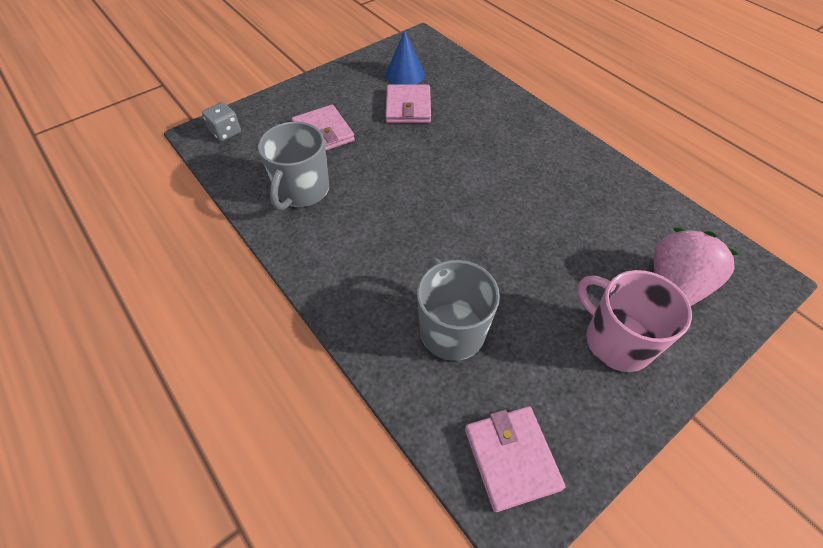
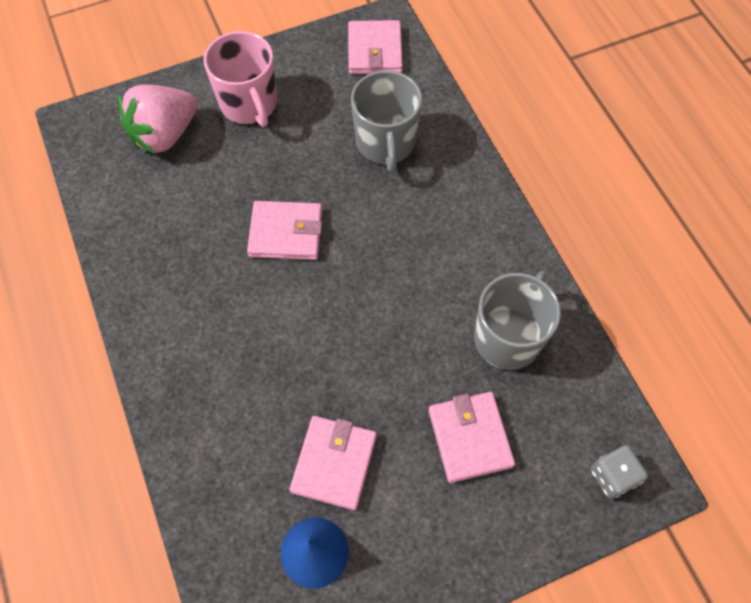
camera: 165 degrees left, 10 degrees up
(507, 225) = (286, 233): none -> pink wallet

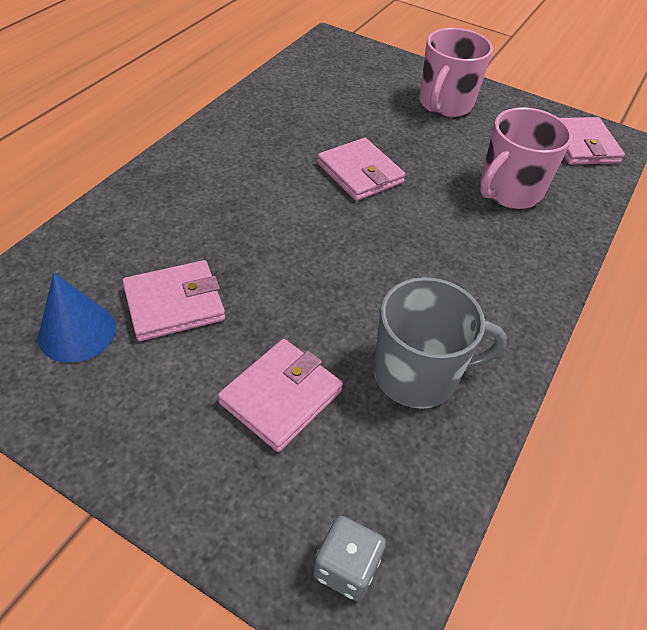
camera: 50 degrees right, 15 degrees down
(165, 134) = (369, 78): pink strawberry -> none
(375, 51) = (582, 145): pink wallet -> pink wallet turned 60 degrees counterclockwise
(385, 143) = (509, 191): grey mug -> pink mug

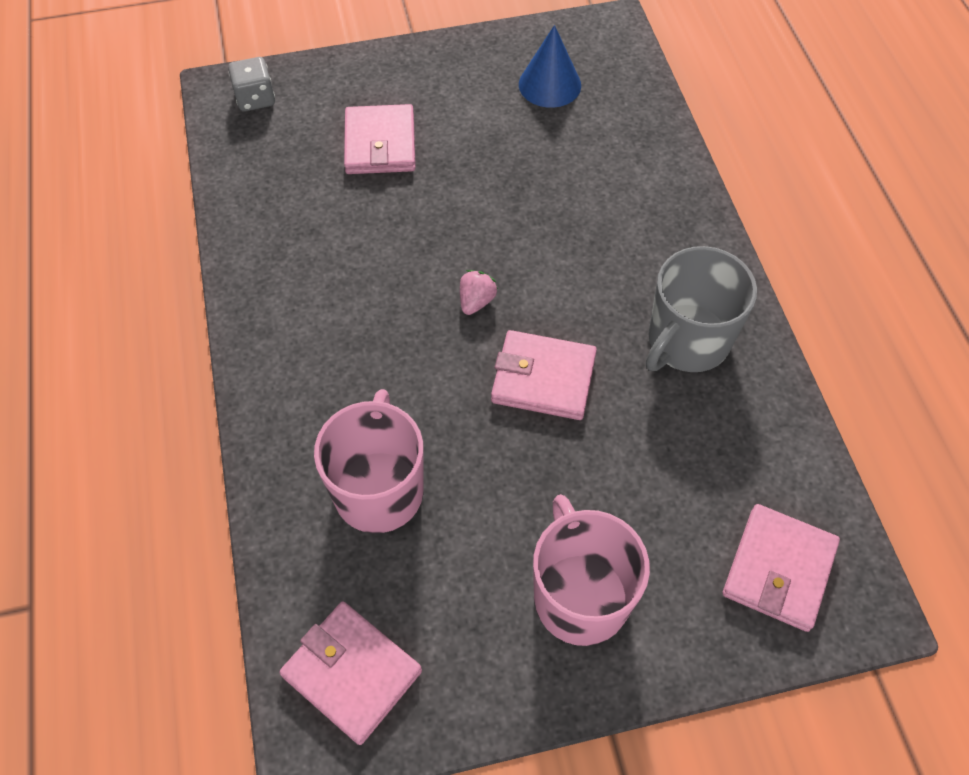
camera: 140 degrees right, 10 degrees up
(174, 304) = (521, 142): pink wallet -> pink wallet (779, 569)
(350, 231) = (476, 301): none -> pink strawberry
(418, 374) = (305, 223): grey mug -> grey mug (687, 341)

